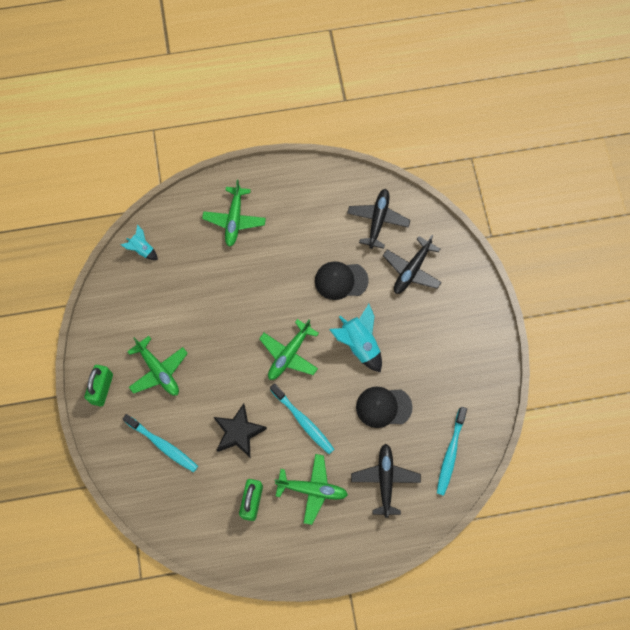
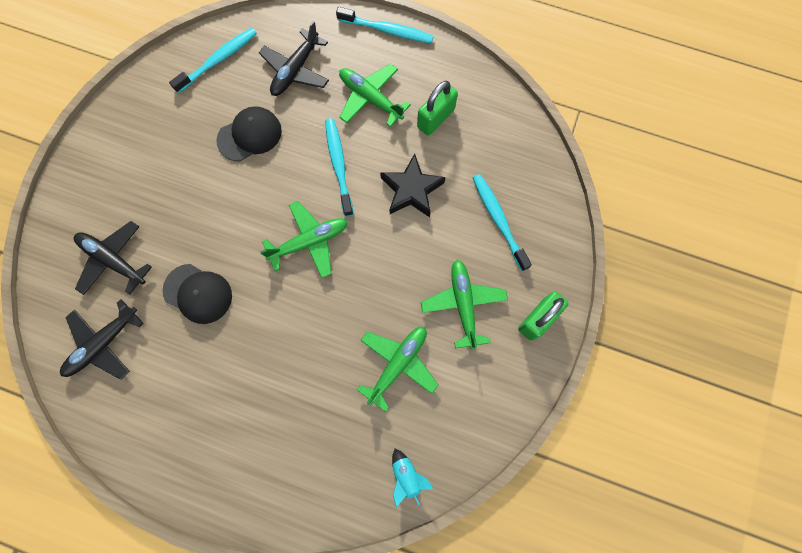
camera: 150 degrees left, 5 degrees up
(234, 220) = (269, 448): green plane -> green plane (398, 364)
(335, 560) = (387, 30): none -> turquoise toothbrush
(359, 344) = (229, 210): turquoise rocket -> none
(383, 407) = (249, 135): black cap -> black cap turned 60 degrees counterclockwise
(411, 270) = (113, 260): black plane -> black plane turned 120 degrees counterclockwise

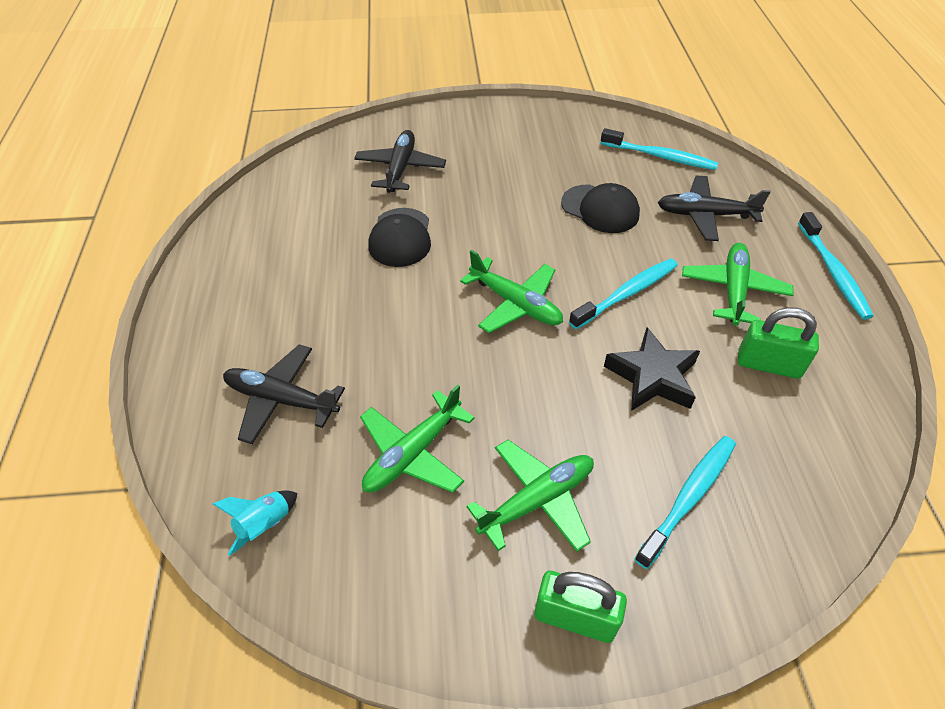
camera: 65 degrees right, 25 degrees down
(103, 344) = (313, 194): black plane -> black plane (281, 399)
(398, 364) = (413, 453): green plane -> green plane turned 120 degrees clockwise

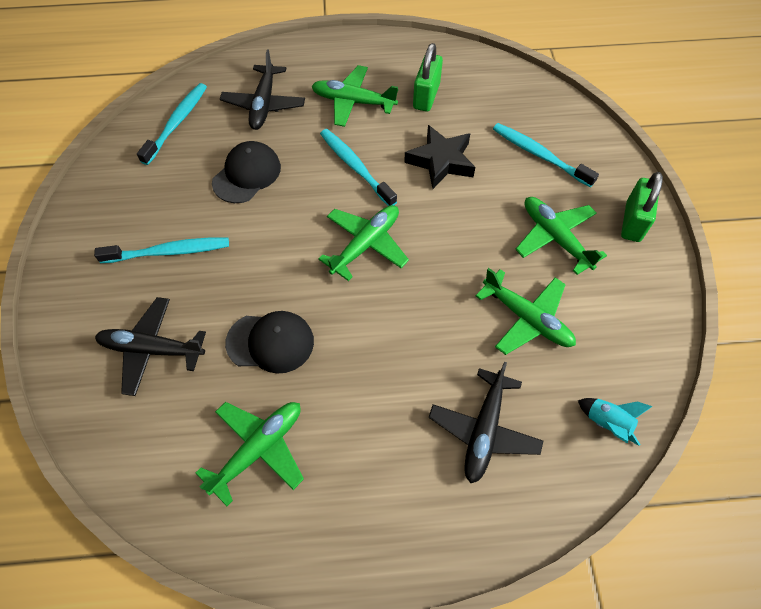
camera: 90 degrees left, 10 degrees up
(298, 236) = (259, 449): none -> green plane
(833, 272) = (336, 44): turquoise toothbrush -> turquoise toothbrush (169, 252)

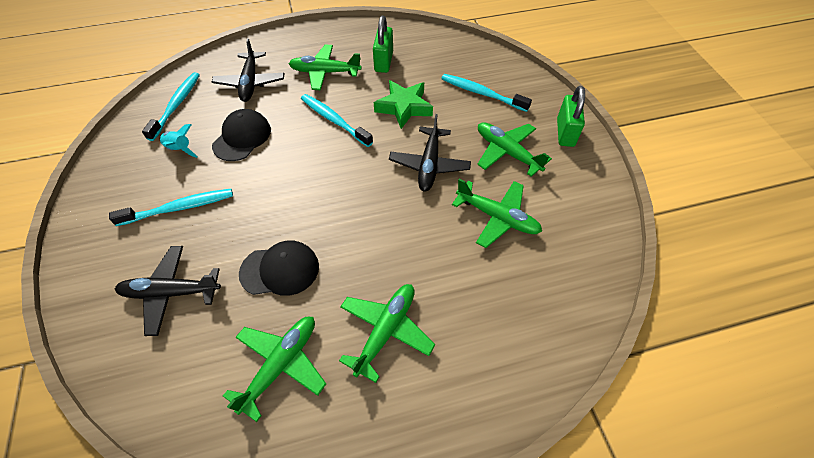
camera: 10 degrees left, 5 degrees down
(366, 244) = (352, 178): green plane -> green plane (386, 330)
(441, 161) = (404, 107): black star -> green star
(484, 431) = (479, 314): black plane -> black plane (429, 165)
(607, 423) = (581, 291): turquoise rocket -> turquoise rocket (180, 149)

